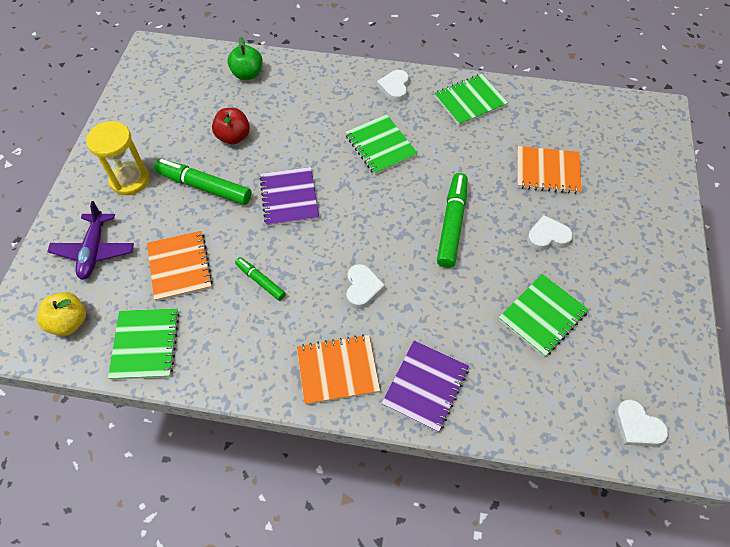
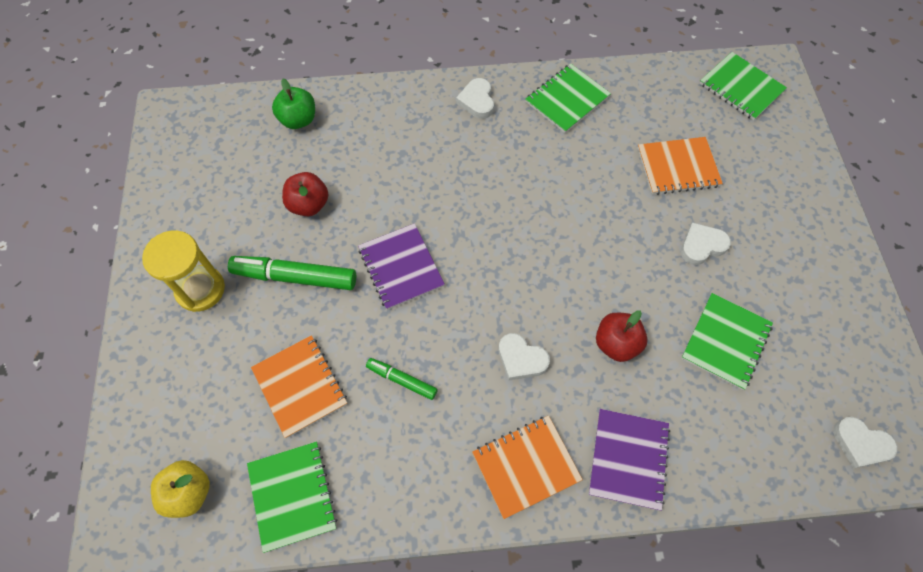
camera: 15 degrees left, 5 degrees up
(94, 251) = (188, 392): purple plane -> none
(362, 288) = (521, 359): white heart -> white heart turned 135 degrees clockwise
(380, 146) = (484, 177): green notebook -> green notebook (741, 88)
(446, 295) = (616, 344): none -> red apple
(452, 224) = (595, 256): green marker -> none

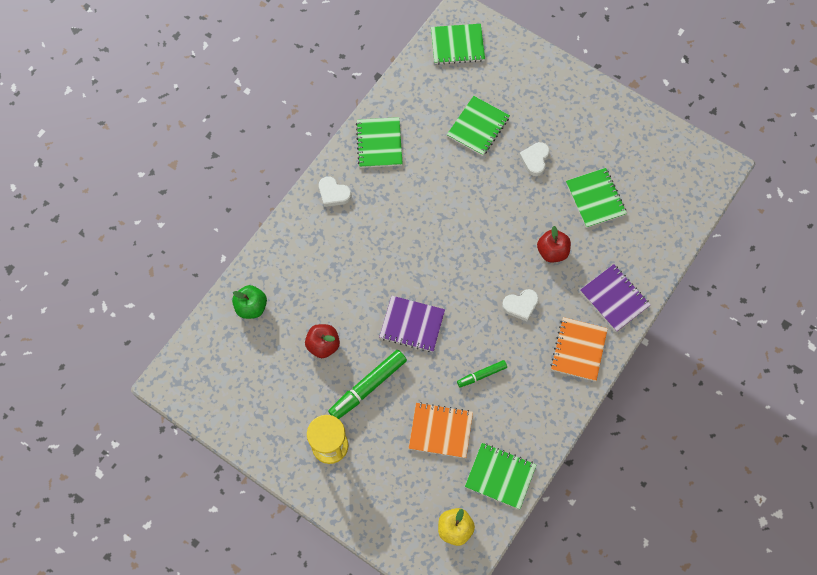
camera: 50 degrees left, 5 degrees up
(678, 167) = (478, 127): orange notebook -> green notebook
(860, 444) = (693, 187): white heart -> none

